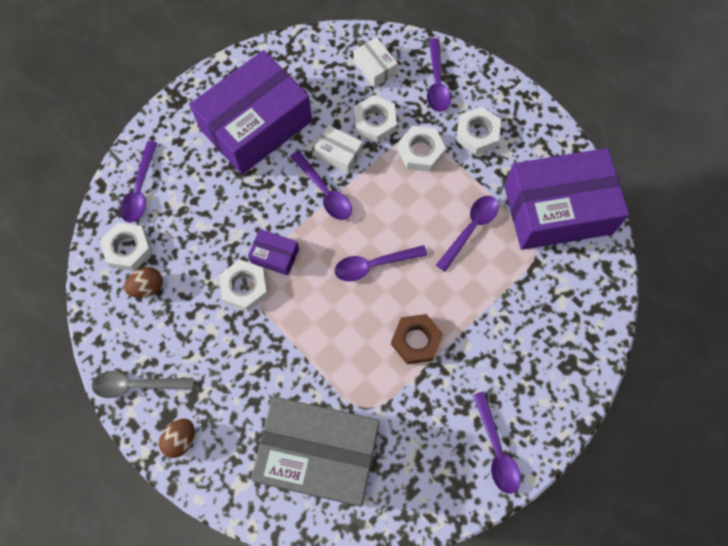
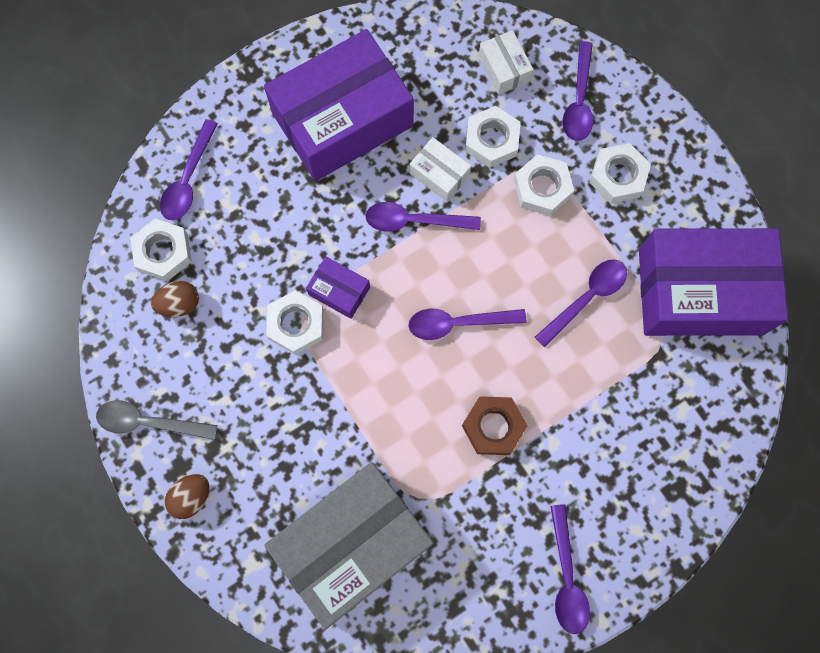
camera: 10 degrees right, 5 degrees up
(319, 454) = (352, 544): grey box -> grey box turned 60 degrees counterclockwise
(325, 192) = (414, 221): purple spoon -> purple spoon turned 120 degrees clockwise

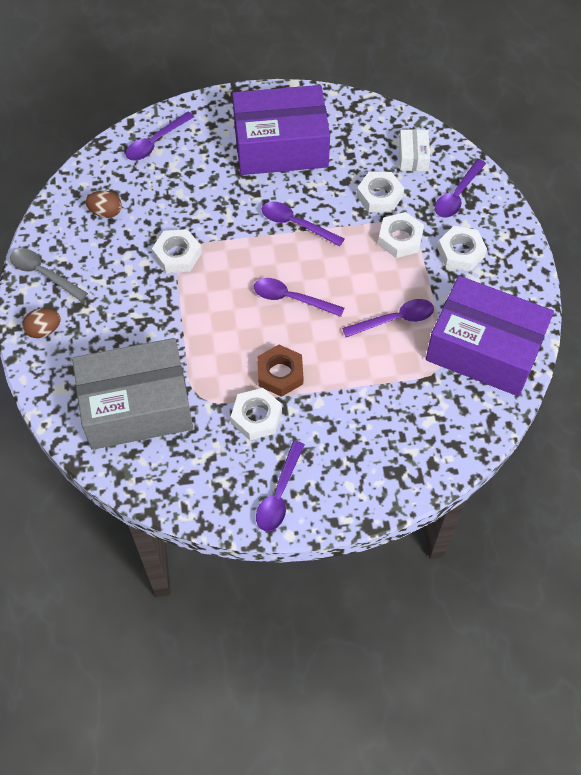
camera: 25 degrees right, 15 degrees down
(163, 252) = (113, 178): white nut -> white nut (256, 417)
(339, 291) = (219, 246): purple box -> none
(439, 174) = (330, 203): white box -> none

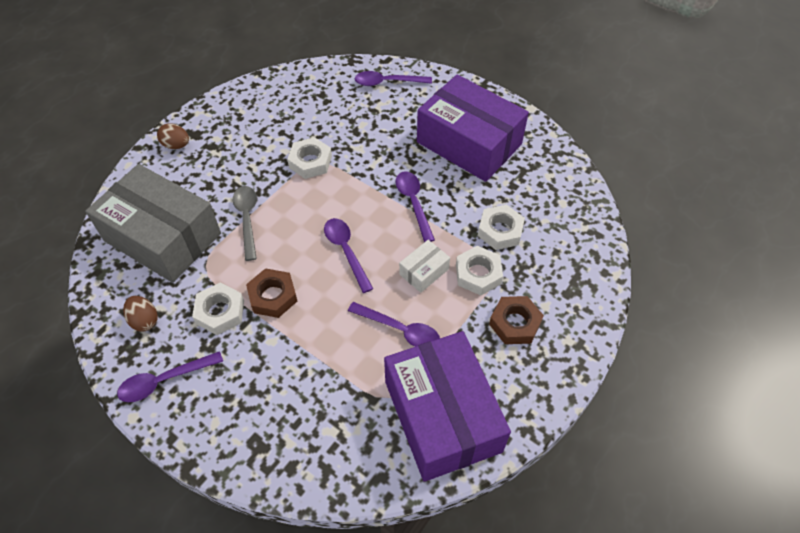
camera: 45 degrees right, 5 degrees down
(43, 273) = (220, 111): grey spoon -> grey spoon (247, 219)
(106, 212) = (302, 103): brown egg -> brown egg (144, 320)
(413, 156) = (562, 222): white box -> white box (424, 271)
(457, 195) = (564, 278): purple spoon -> none
(460, 252) = (515, 323): white nut -> brown nut

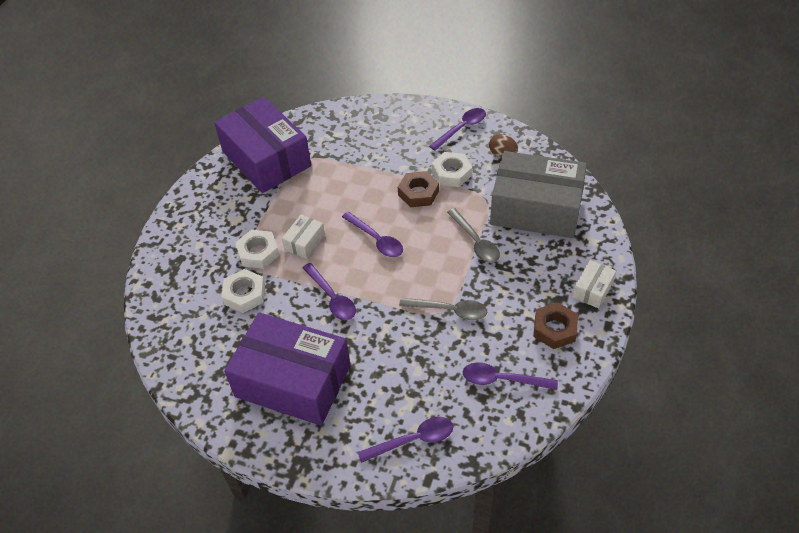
camera: 165 degrees right, 5 degrees down
(176, 145) = (592, 290): brown egg -> white box
(310, 162) = (450, 311): white nut -> grey spoon
(400, 330) = (310, 198): purple spoon -> purple spoon (502, 379)
(515, 323) = (222, 225): brown nut -> brown nut (554, 329)

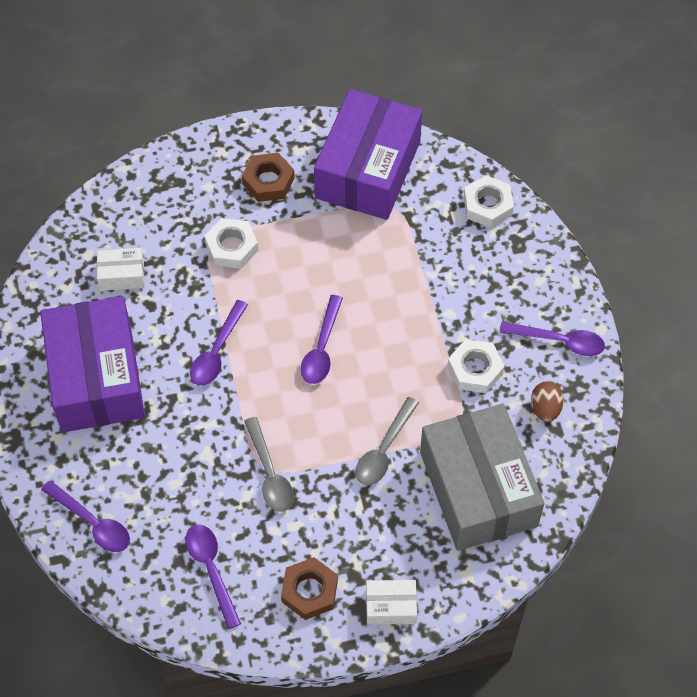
camera: 55 degrees right, 10 degrees up
(245, 294) = (171, 269): white nut -> white nut (487, 205)
(304, 242) = (273, 281): white box -> white box (122, 275)
(418, 193) = (419, 352): brown nut -> brown nut (268, 181)

